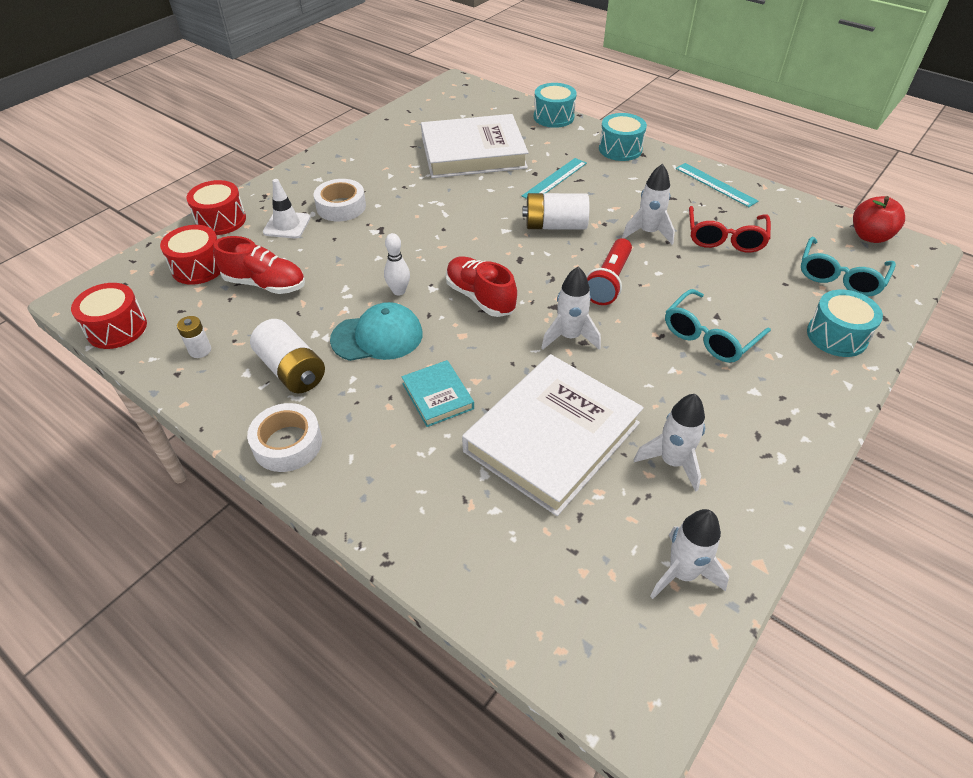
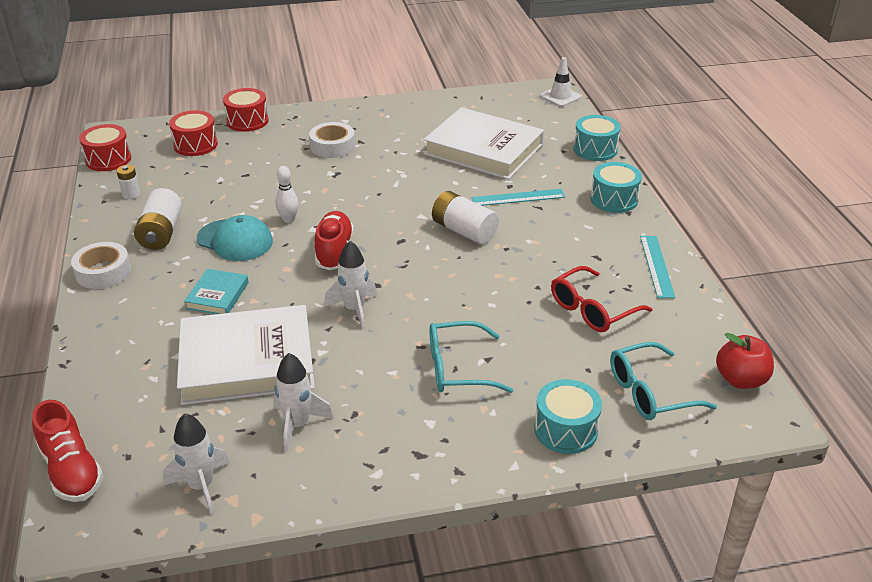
camera: 40 degrees right, 10 degrees down
(265, 284) = (217, 174): red shoe -> red shoe (71, 470)
(287, 225) = (281, 142): white traffic cone -> white traffic cone (560, 97)
(608, 281) = (442, 290): red flashlight -> none
(648, 232) = (531, 272): white rocket -> none

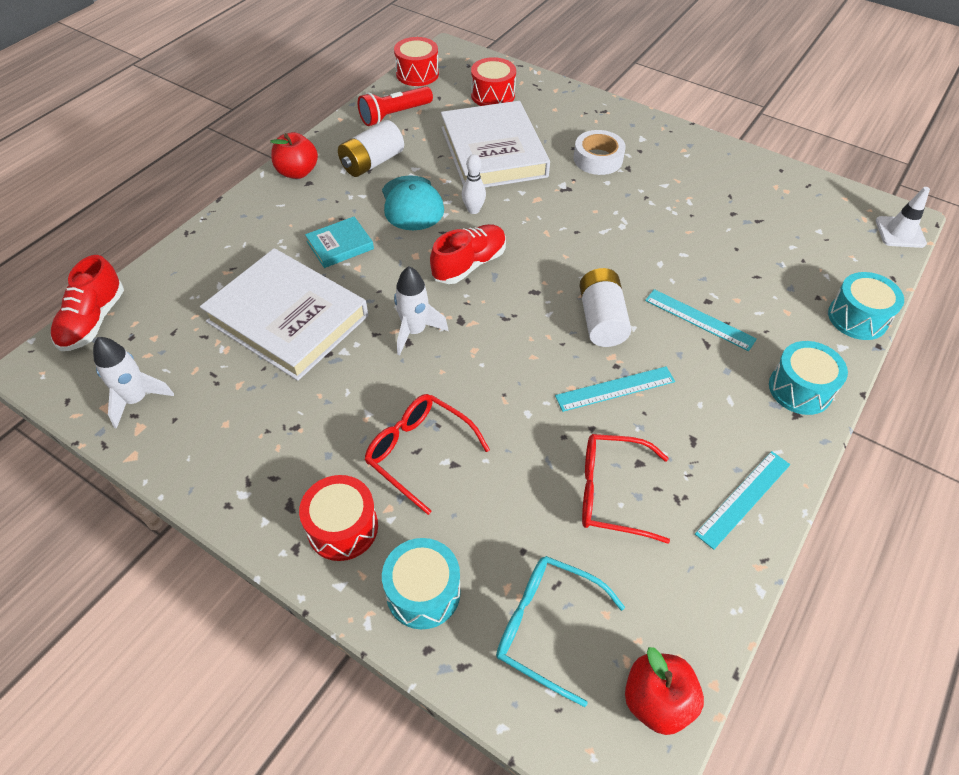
camera: 45 degrees right, 15 degrees up
(103, 272) = (297, 172): white tape -> red apple
(131, 194) = (394, 115): white battery -> red flashlight
(247, 121) = (559, 94): red drum -> red drum (342, 527)
(298, 425) = (249, 402): white rocket -> none
(457, 368) = (418, 452): turquoise glasses -> red glasses
(483, 149) = (734, 245): white book -> white book (493, 152)
(522, 260) = (615, 389): none -> turquoise ruler

